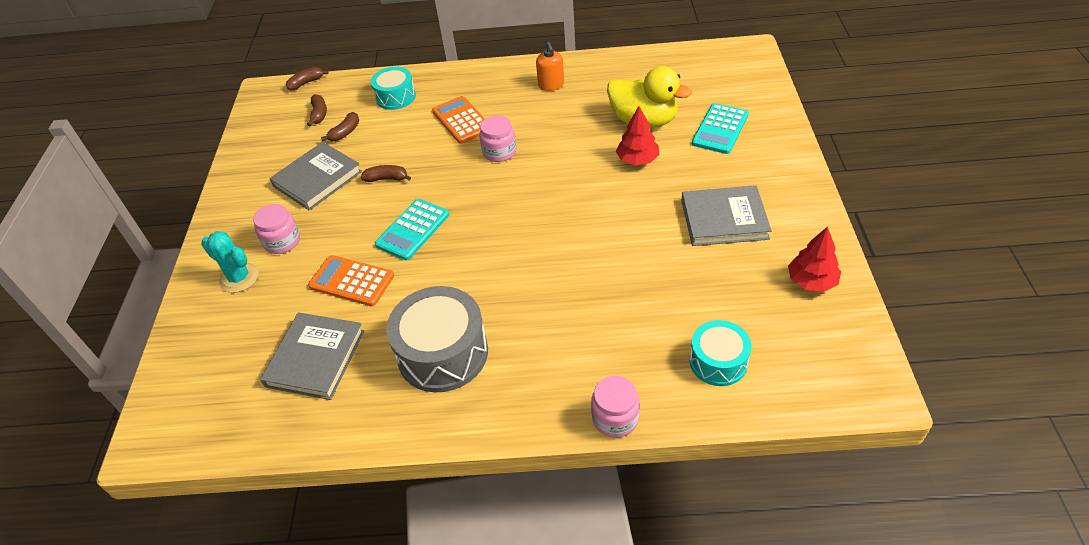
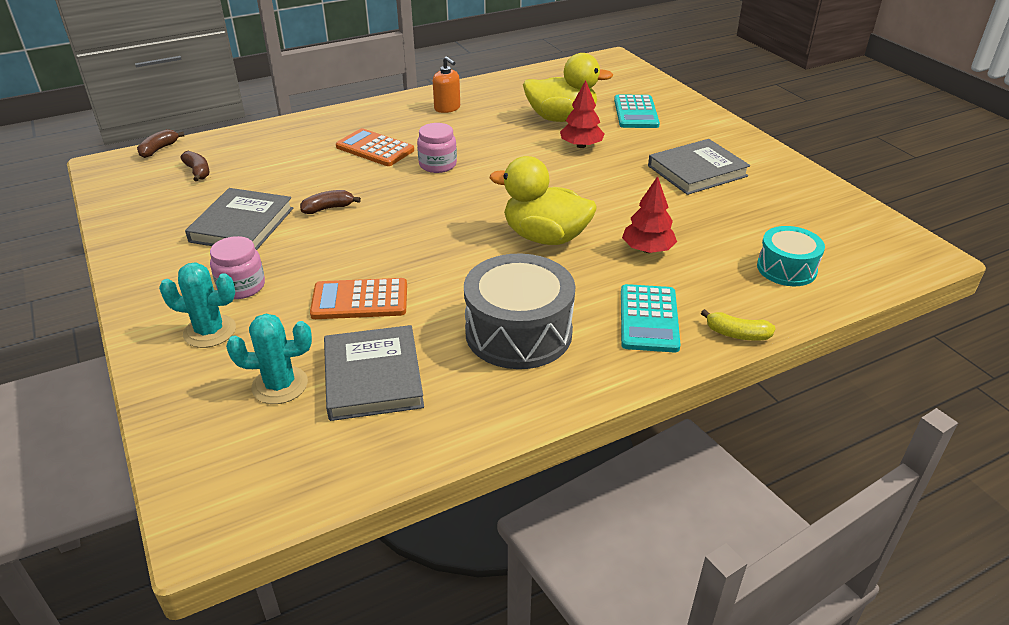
camera: 30 degrees left, 10 degrees down
(253, 343) = (280, 385): none -> turquoise cactus
(345, 132) = (244, 181): brown banana -> none
(396, 97) = (282, 143): turquoise drum -> none
(413, 230) = (395, 242): turquoise calculator -> turquoise calculator (649, 319)
(531, 259) = (545, 237): none -> yellow duck
(615, 418) = (737, 334): pink jar -> yellow banana
(811, 281) = (808, 196): red tree -> red tree (647, 250)

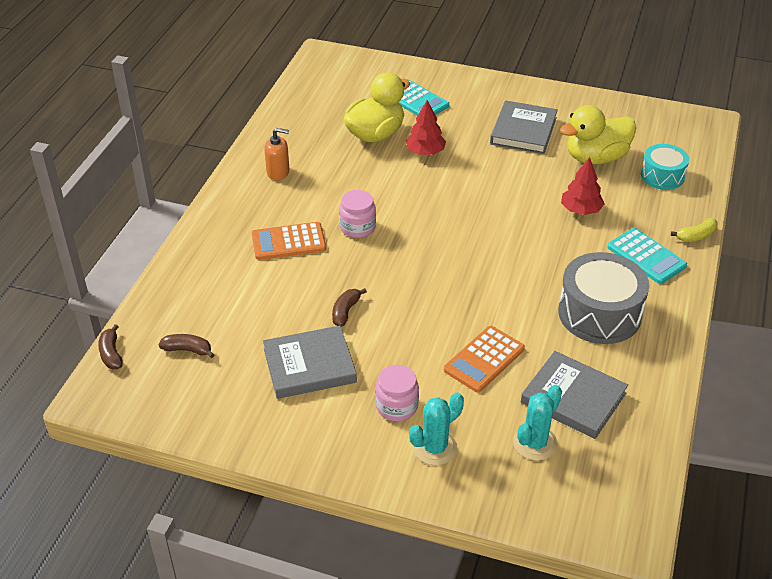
camera: 45 degrees left, 5 degrees up
(242, 225) = (309, 366): grey book -> grey book turned 75 degrees counterclockwise
(545, 237) = (514, 240): yellow duck -> yellow duck (596, 158)

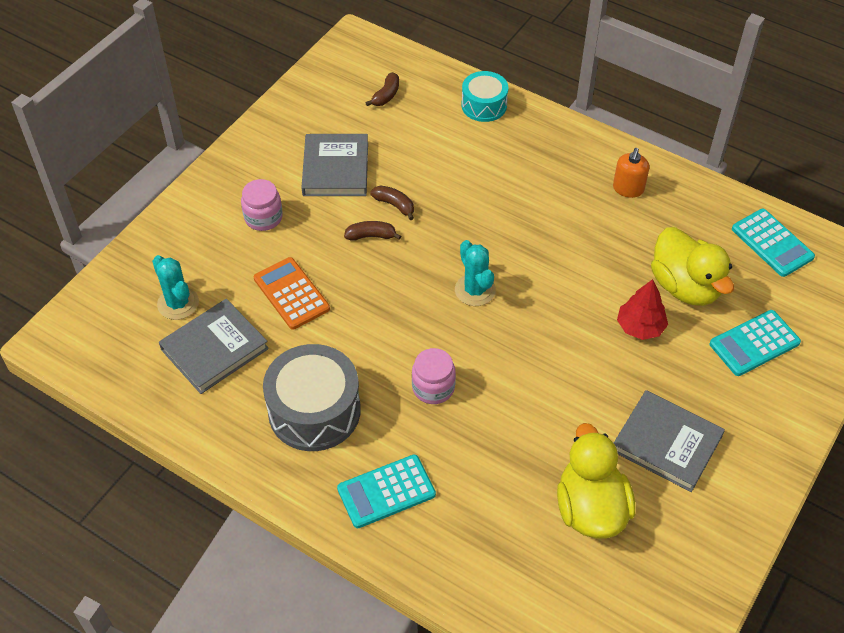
camera: 105 degrees right, 10 degrees up
(111, 354) = (399, 51): brown banana -> brown banana (371, 236)
(288, 242) = (509, 180): orange calculator -> none
(314, 98) = (772, 243): none -> turquoise calculator
(357, 227) = (516, 237): pink jar -> pink jar (433, 387)
(435, 448) = (207, 233): turquoise cactus -> turquoise cactus (475, 290)
(581, 210) = (489, 453): red tree -> none
(662, 176) = (534, 575): turquoise drum -> turquoise drum (484, 105)
(696, 236) = (405, 563): yellow banana -> none

